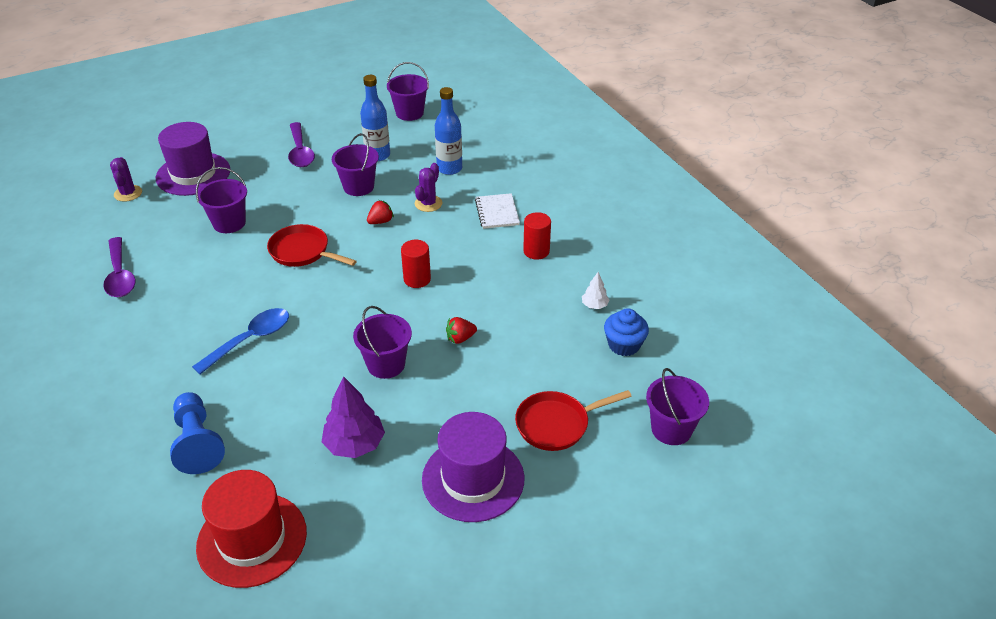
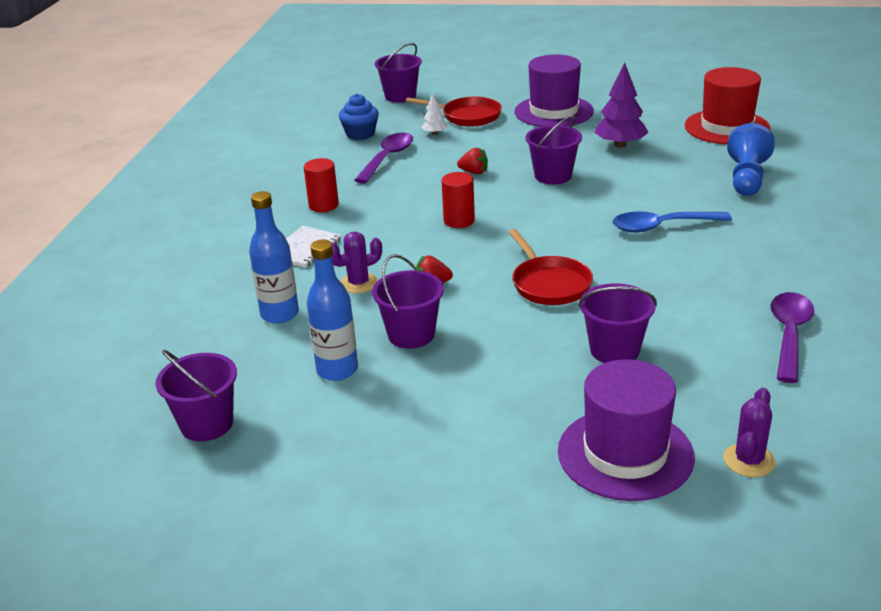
camera: 140 degrees left, 10 degrees down
(300, 152) = (433, 423): purple spoon -> purple spoon (387, 158)
(594, 305) = (341, 158): white tree -> white tree (434, 133)

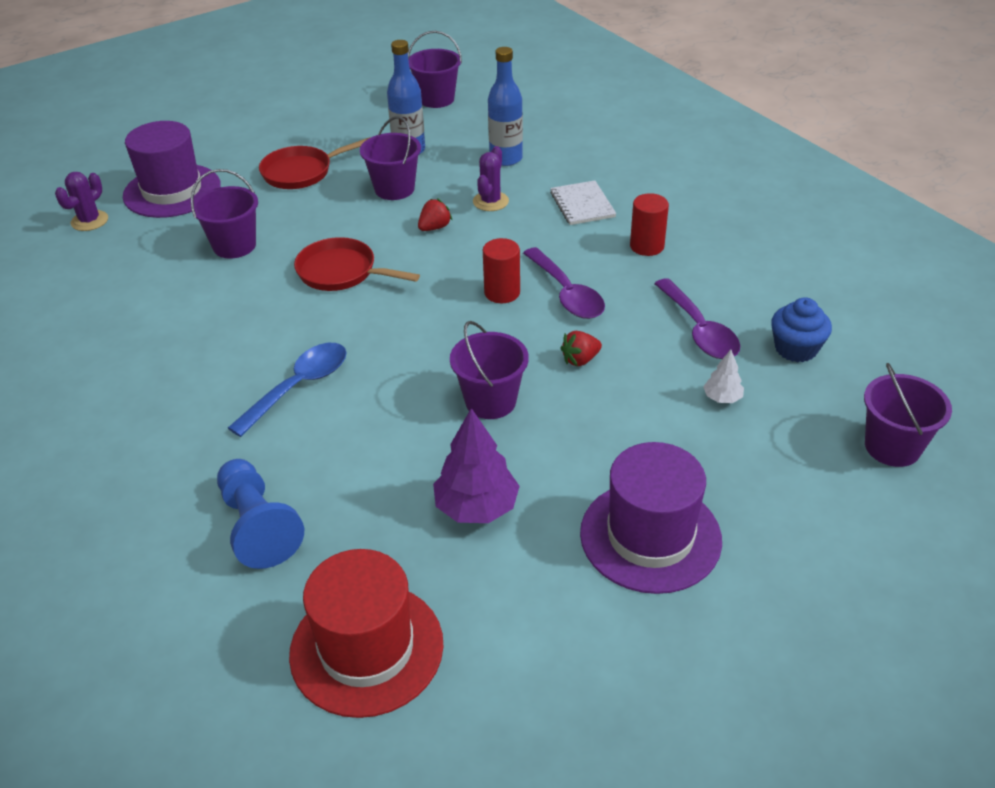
camera: 135 degrees right, 10 degrees up
(467, 116) = (740, 455): red pan -> red pan (301, 172)
(749, 460) = (89, 221): purple cactus -> purple cactus turned 45 degrees clockwise
(789, 334) = (101, 322): purple spoon -> purple spoon (567, 293)

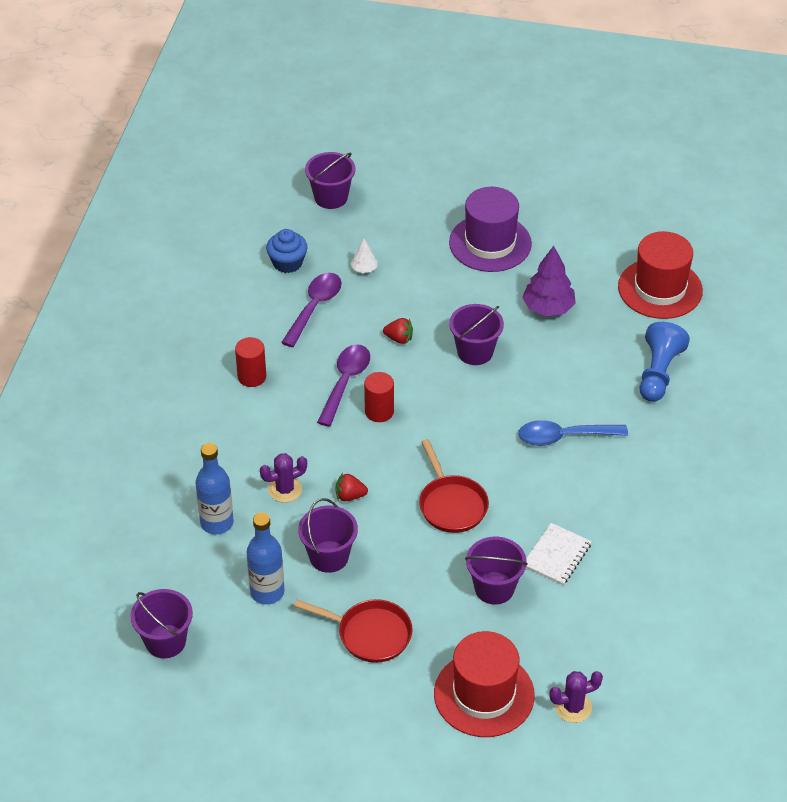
camera: 135 degrees left, 5 degrees up
(172, 191) = (484, 694): purple hat -> red hat
(582, 205) = (235, 438): white notebook -> white notebook (557, 555)

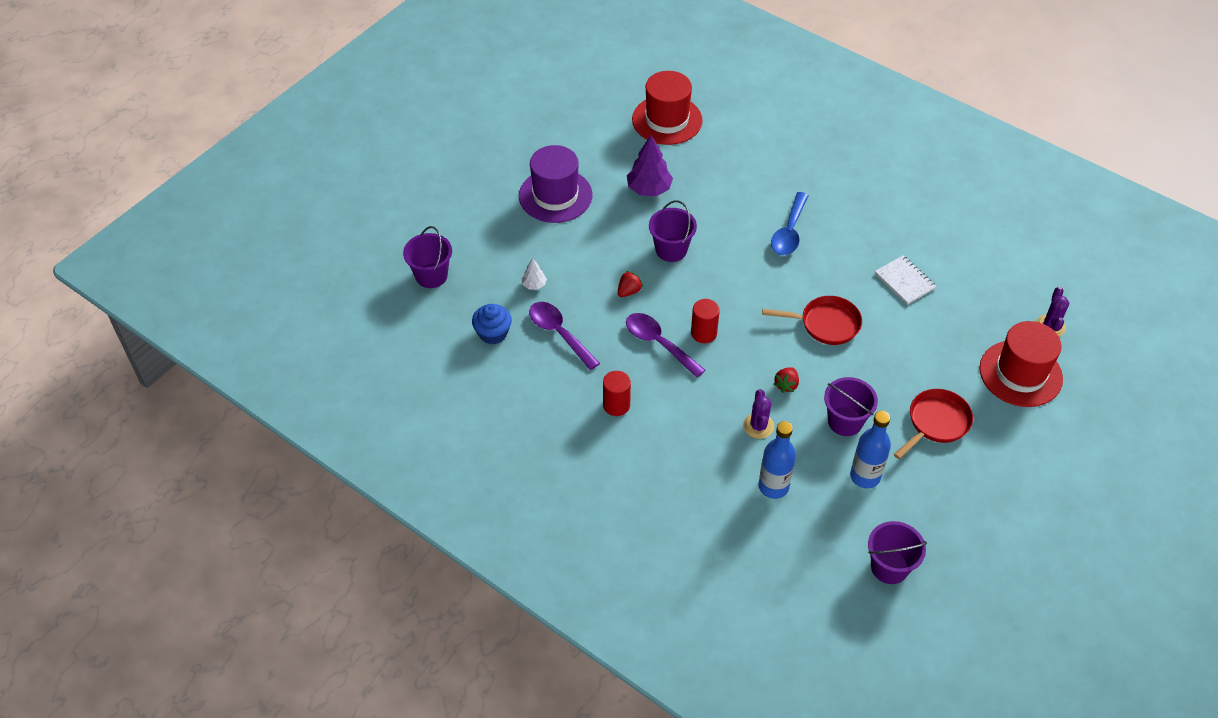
camera: 65 degrees left, 5 degrees up
(494, 588) = (921, 329): purple bucket -> none
(658, 373) = (752, 155): blue pawn -> none

